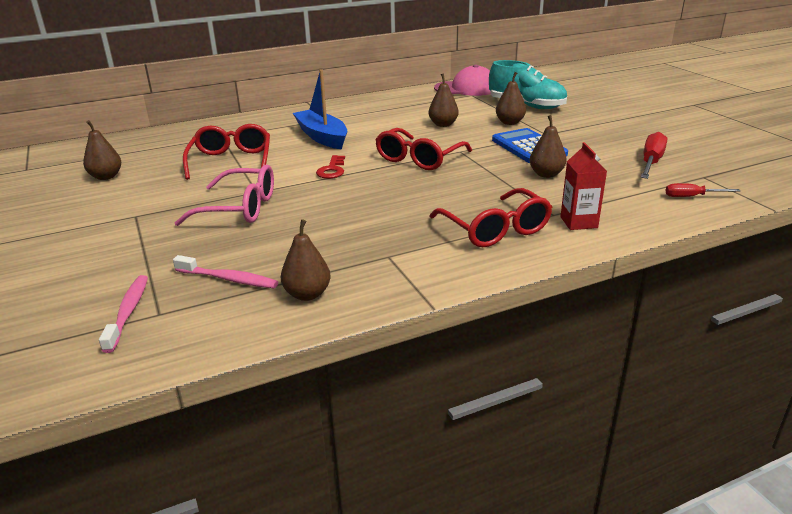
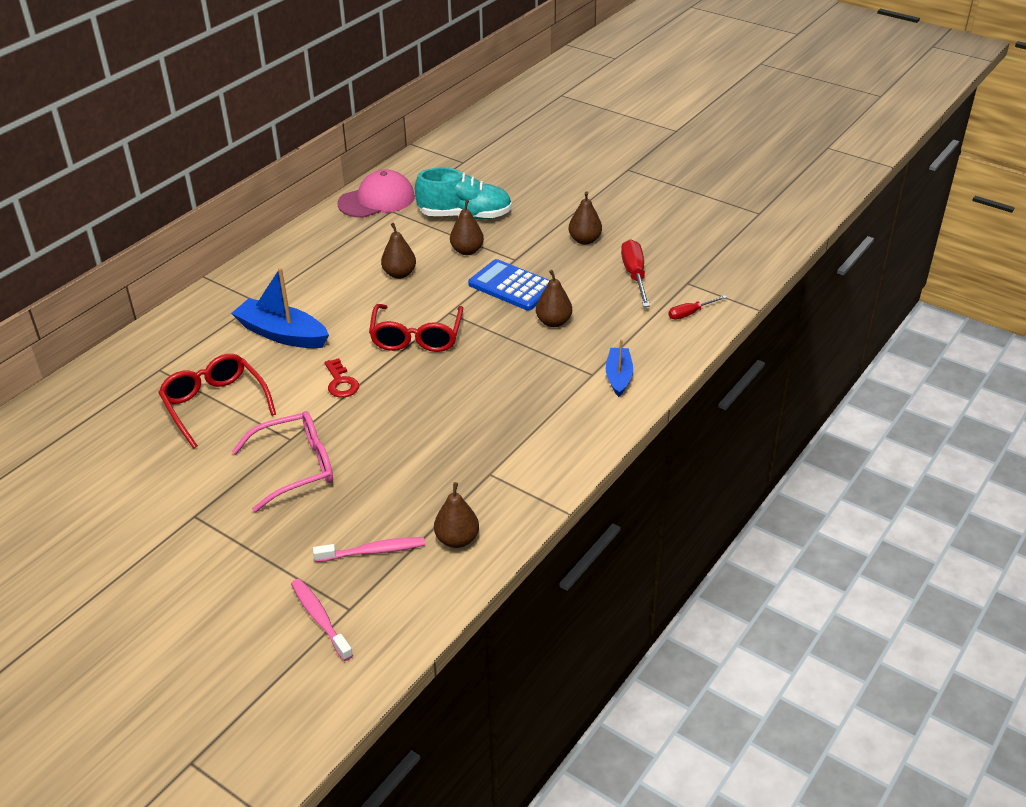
camera: 30 degrees left, 10 degrees up
(106, 177) = (91, 476): brown pear -> brown pear (584, 240)
(495, 229) = (556, 410): red glasses -> none
(578, 222) = (618, 377): red carton -> blue boat

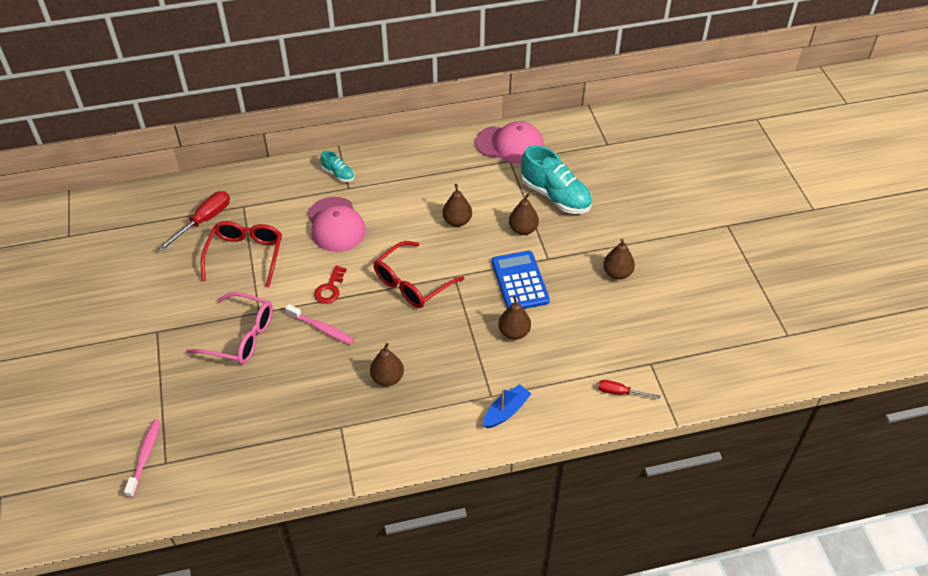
camera: 40 degrees right, 10 degrees up
(233, 296) = (338, 174): none -> turquoise shoe
(282, 334) = (336, 225): blue boat -> pink cap
(373, 551) = (218, 432): pink toothbrush -> pink toothbrush (322, 328)
(457, 539) = (270, 462): brown pear -> brown pear (387, 378)
(634, 275) = (618, 330): red screwdriver -> red screwdriver (204, 220)

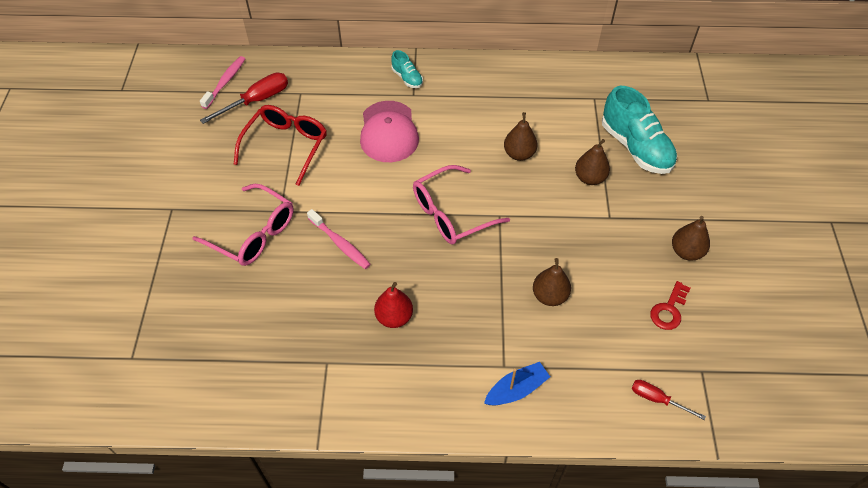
camera: 15 degrees right, 5 degrees up
(145, 456) = (113, 346): pink toothbrush -> pink toothbrush (225, 82)
(330, 288) = (362, 201): red key -> red key (669, 310)
(387, 378) = (394, 317): brown pear -> red pear
(412, 283) = (451, 214): red glasses -> pink glasses
(510, 145) = (599, 81): pink cap -> none
(520, 281) = (571, 237): blue calculator -> none

